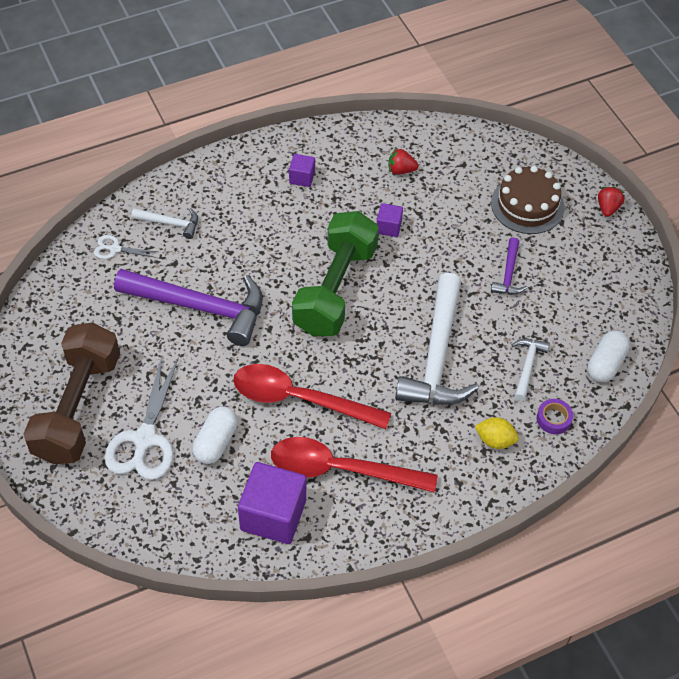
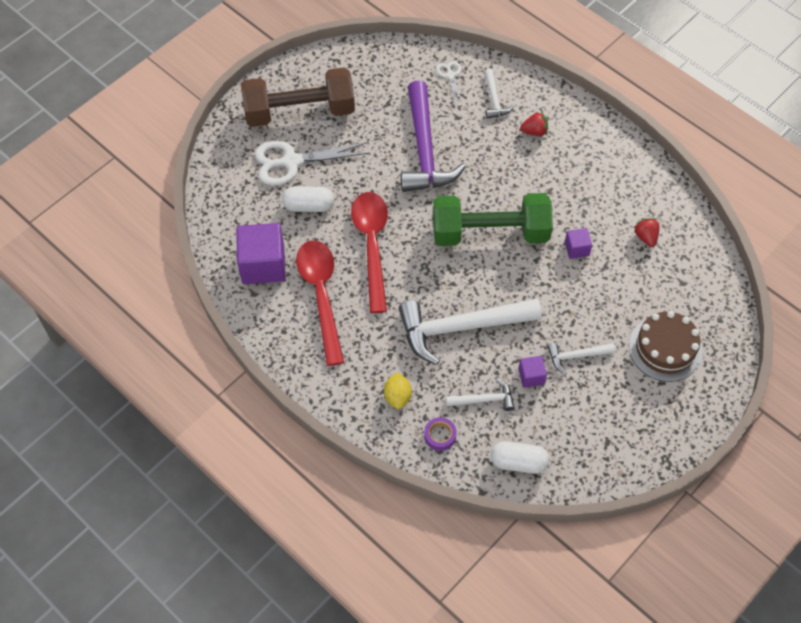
camera: 70 degrees right, 5 degrees up
(302, 177) = (593, 168): purple cube -> purple cube (531, 376)
(508, 274) = (576, 356): purple hammer -> white hammer
(607, 208) = (702, 417): red strawberry -> red strawberry (534, 131)

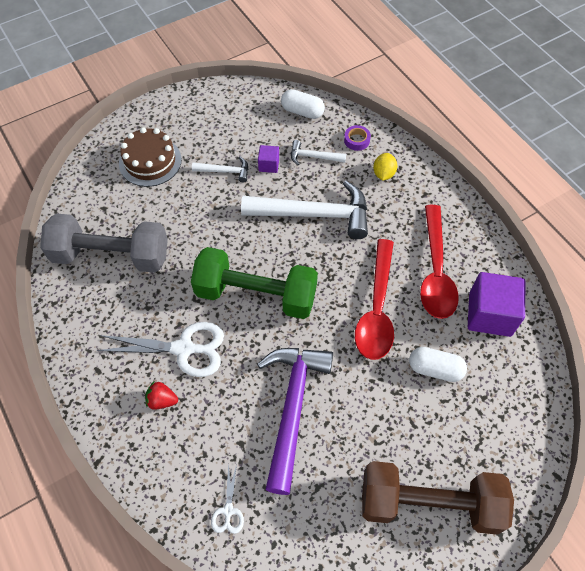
camera: 165 degrees left, 0 degrees up
(291, 161) = (447, 431): white scissors -> white scissors (184, 349)
(494, 99) = (189, 458): white hammer -> none
(576, 249) = (181, 259): purple cube -> none
(646, 237) = (111, 255): red strawberry -> grey dumbbell

